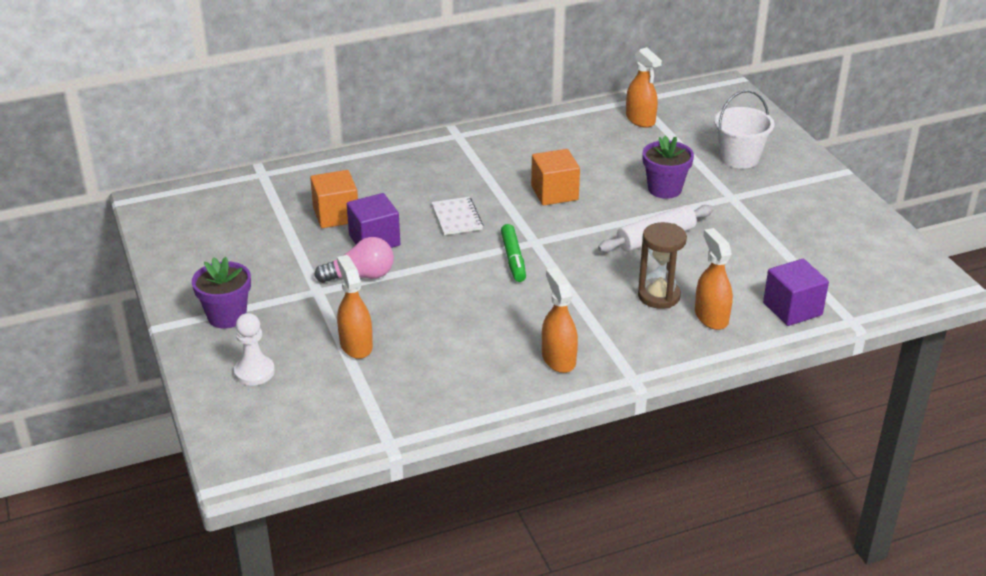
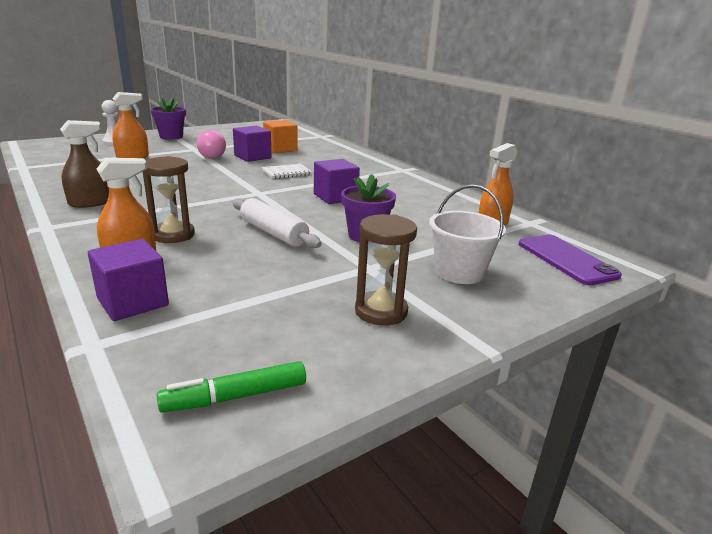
camera: 75 degrees right, 10 degrees down
(513, 259) = (233, 188): green marker -> green marker (235, 396)
(554, 193) = (335, 197): orange cube -> purple cube
(558, 359) = (90, 203): orange spray bottle -> brown spray bottle
(716, 106) = (566, 259): none -> purple phone
(801, 202) = (381, 311): none -> brown hourglass

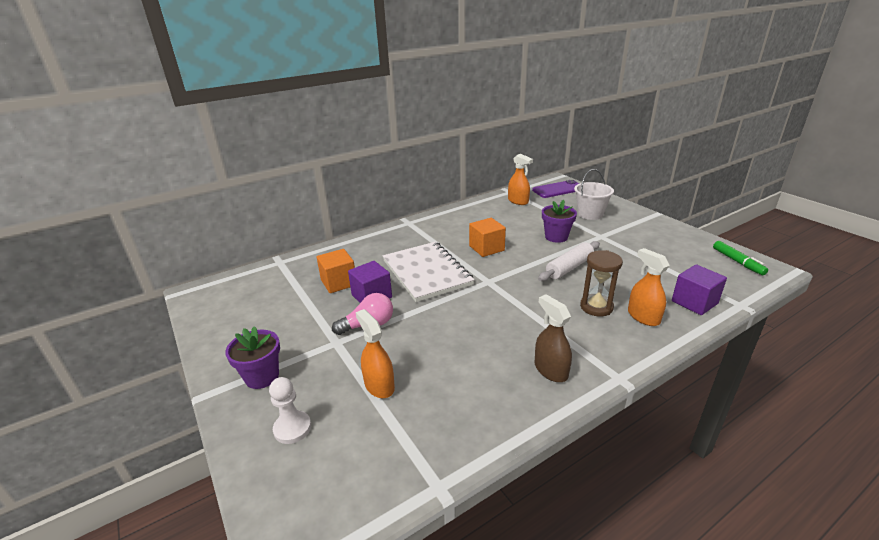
camera: 85 degrees left, 5 degrees up
(287, 173) = (427, 272): white notebook -> white notebook, size x2.16
(335, 197) = (486, 248): purple cube -> orange cube
(381, 311) = (645, 233): brown hourglass -> none

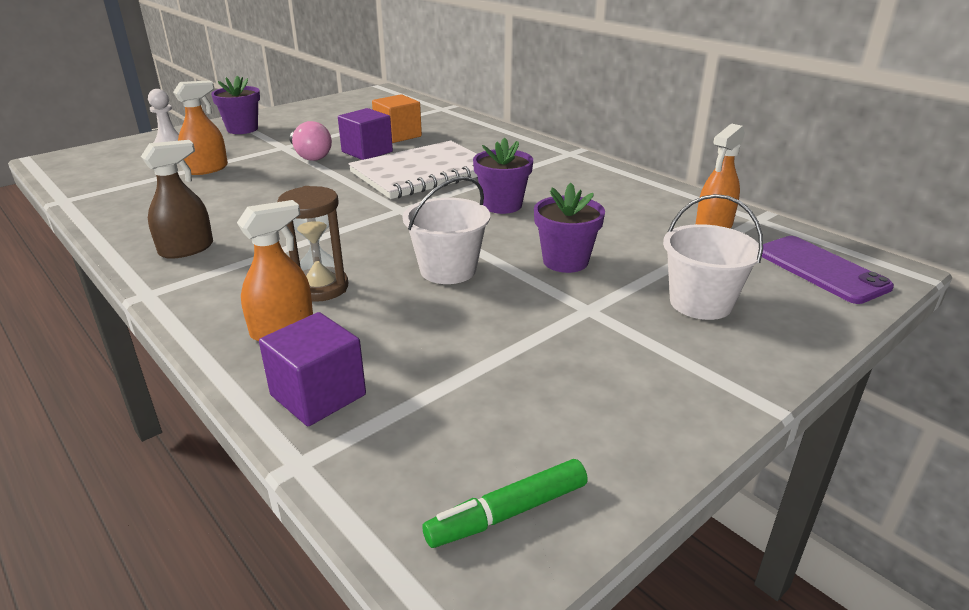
camera: 80 degrees right, 0 degrees up
(486, 248) = (502, 205): orange cube -> purple flower pot
(569, 267) = (448, 270): white rolling pin -> white bucket

